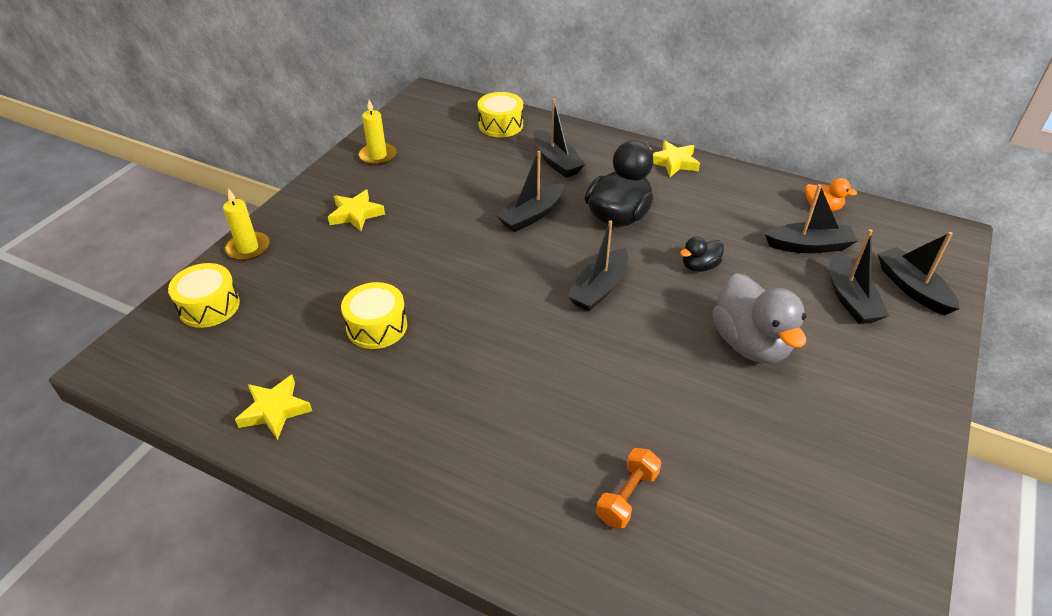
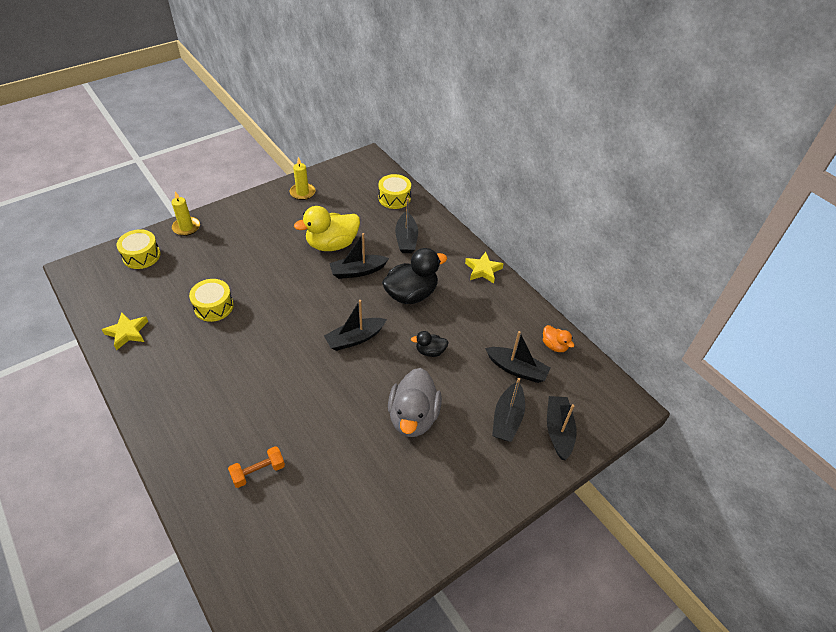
camera: 25 degrees right, 5 degrees up
(356, 214) = (259, 228): yellow star -> none
(470, 198) = (332, 244): none -> yellow duck

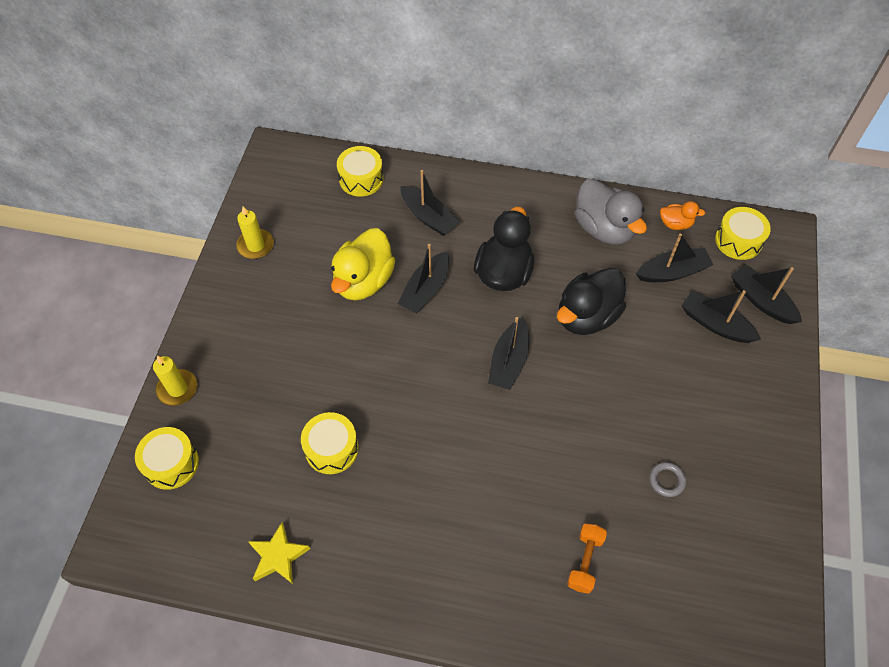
camera: 40 degrees left, 10 degrees up
(361, 474) = (666, 480): none -> grey ring
(413, 417) = (645, 390): grey duck -> grey duck (604, 228)
(430, 351) = (587, 316): black duck -> black duck, size x2.01
(483, 270) = (536, 195): yellow star -> none
(507, 418) = (715, 324): black boat -> black boat turned 150 degrees clockwise
(587, 386) = (738, 240): none -> yellow drum

